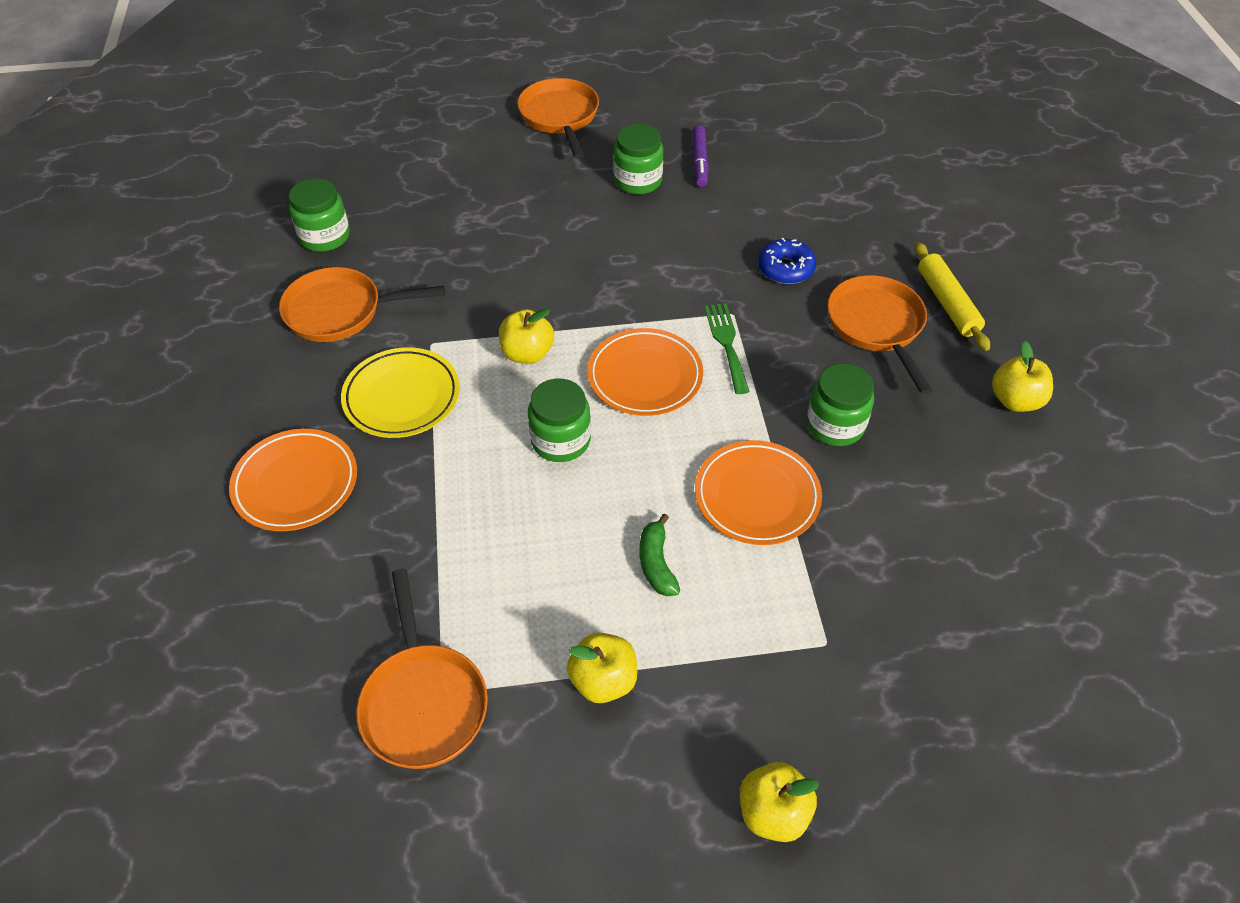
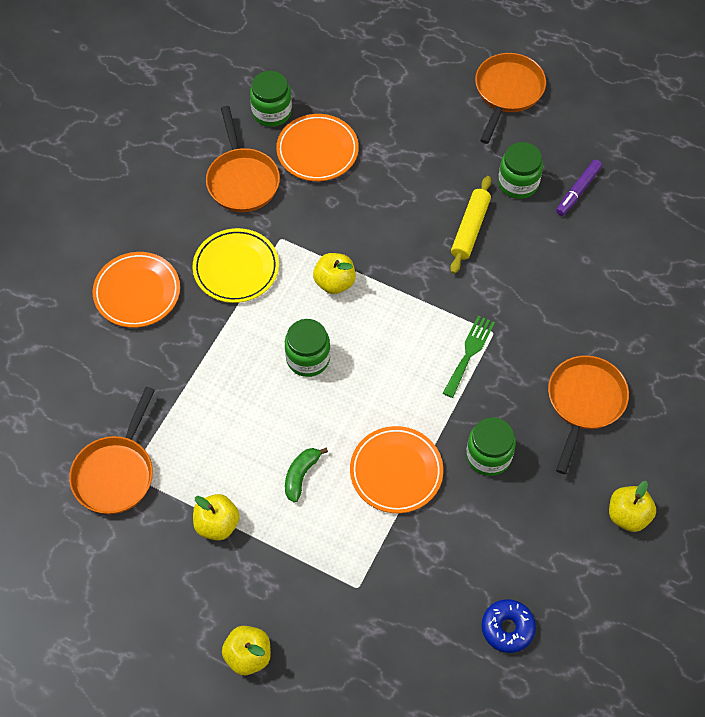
camera: 35 degrees right, 10 degrees up
(340, 311) = (242, 180): orange pan -> orange pan turned 135 degrees counterclockwise
(645, 376) = (395, 345): orange plate -> orange plate (317, 151)
(785, 269) = (561, 319): blue donut -> blue donut (507, 628)
(947, 303) = (652, 415): yellow rolling pin -> yellow rolling pin (470, 229)

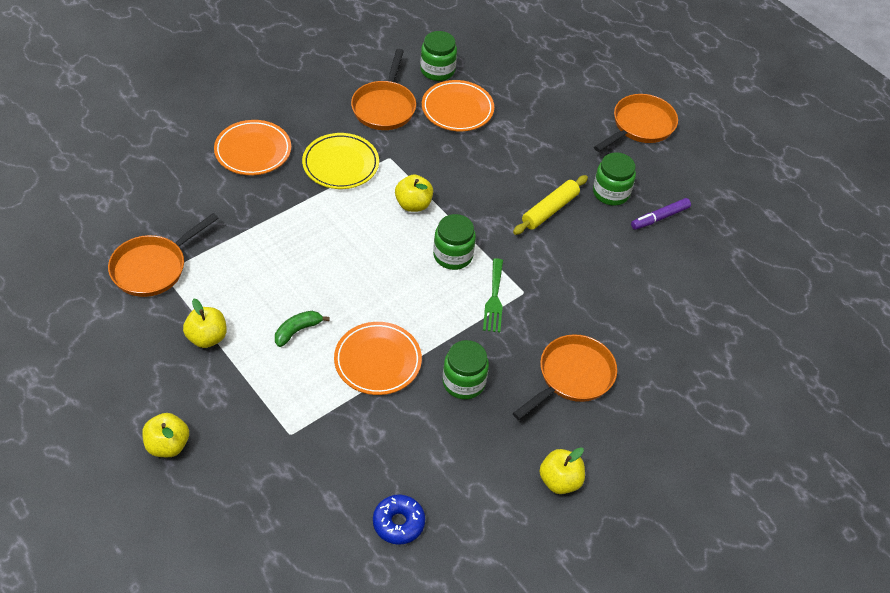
camera: 20 degrees right, 10 degrees down
(308, 358) = (357, 249): green jar -> green jar (453, 255)
(469, 353) = (494, 299): green fork -> green fork turned 135 degrees clockwise

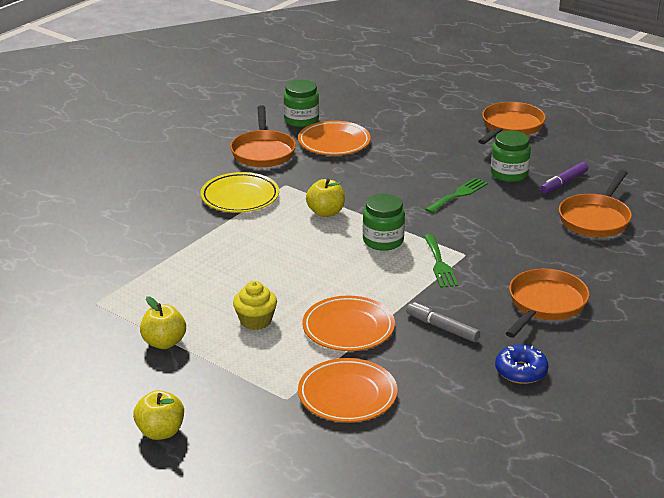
camera: 10 degrees left, 20 degrees down
(153, 267) = (83, 301): orange pan -> orange pan (595, 219)
(253, 151) = (147, 202): orange plate -> orange plate (347, 395)
(297, 330) = (255, 321): green banana -> yellow cupcake
(398, 523) = (433, 444): blue donut -> blue donut (521, 371)
(463, 382) = (442, 328): green jar -> grey marker
(549, 210) = (458, 194): yellow rolling pin -> green fork
(560, 481) = (576, 381): yellow apple -> none

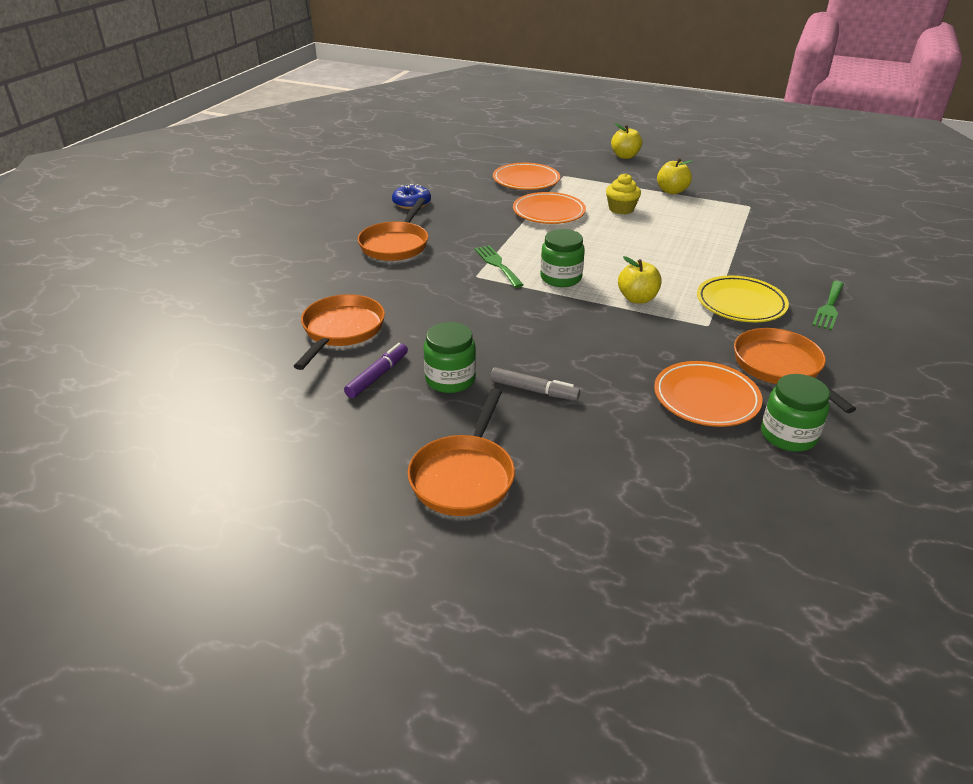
camera: 165 degrees right, 5 degrees up
(442, 328) = (477, 220): grey marker -> grey marker (534, 390)
(458, 194) = (505, 340): green fork -> green fork (829, 307)

